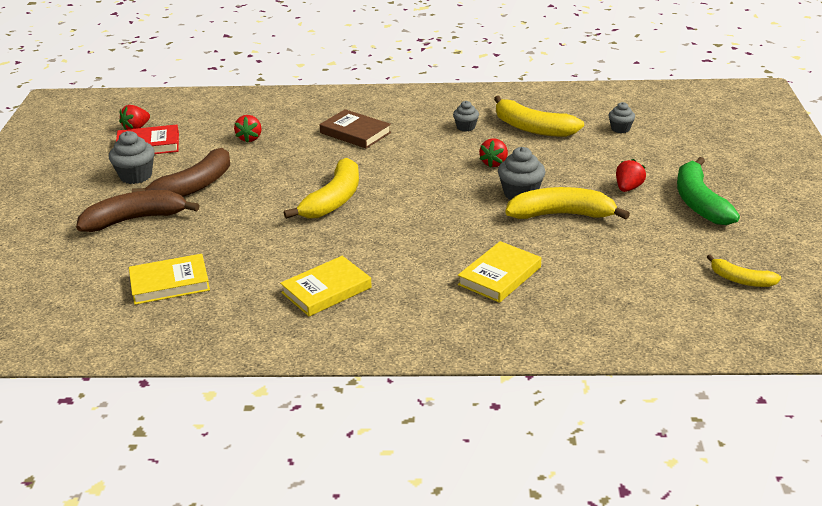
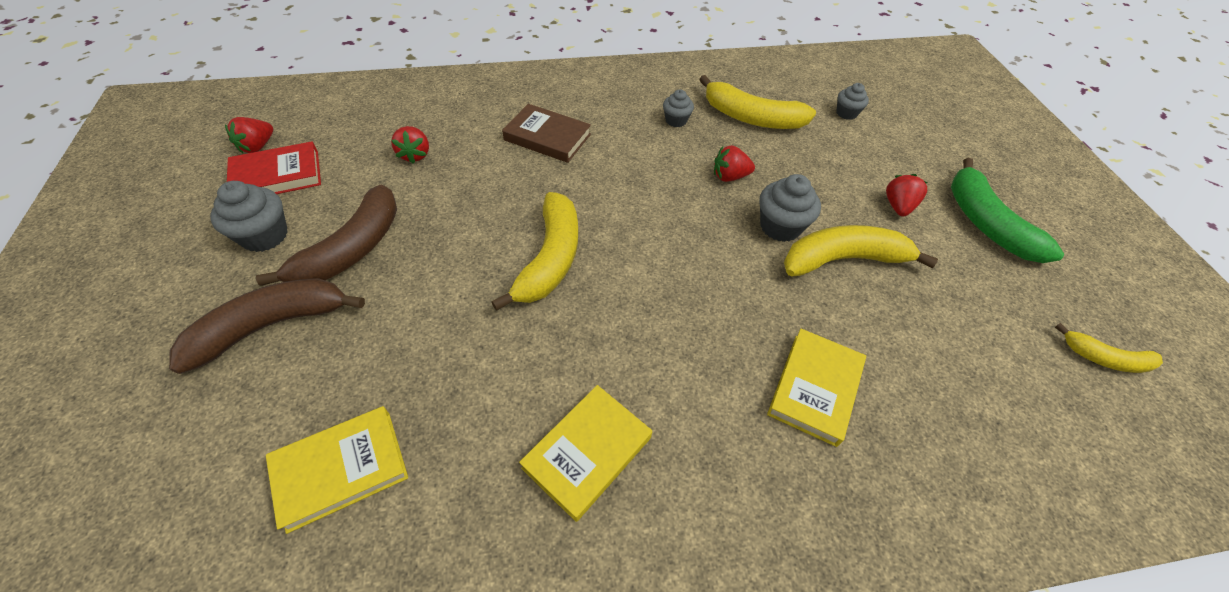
camera: 15 degrees left, 20 degrees up
(494, 163) = (729, 176): red strawberry -> red strawberry turned 75 degrees clockwise

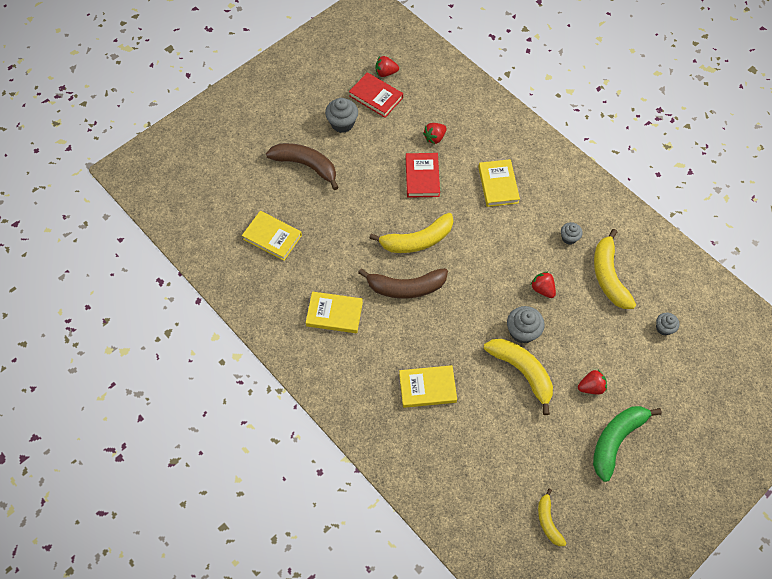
camera: 60 degrees right, 10 degrees up
(351, 249) = (361, 160): brown banana -> brown banana (406, 287)
(457, 198) = (422, 177): none -> red book
(547, 137) = (498, 185): brown book -> yellow book

